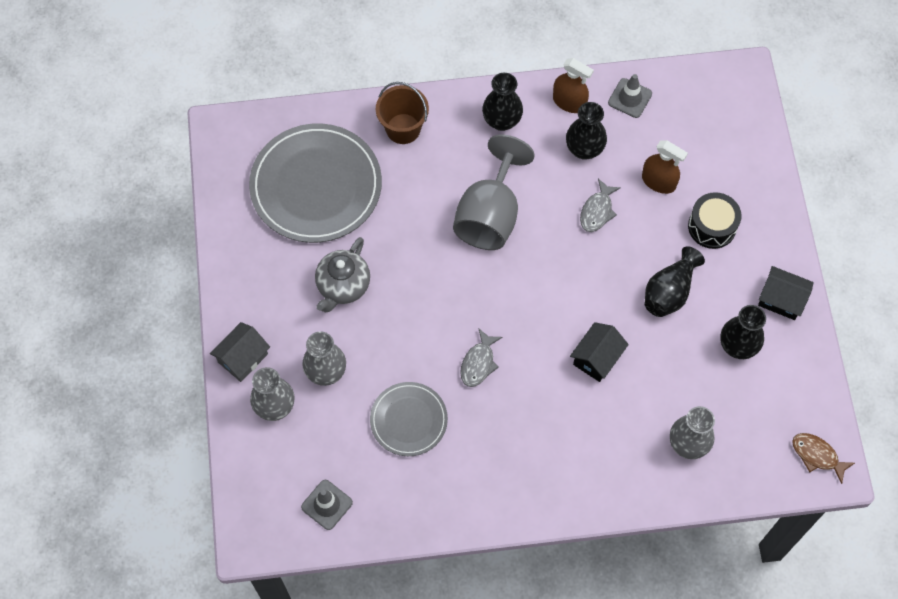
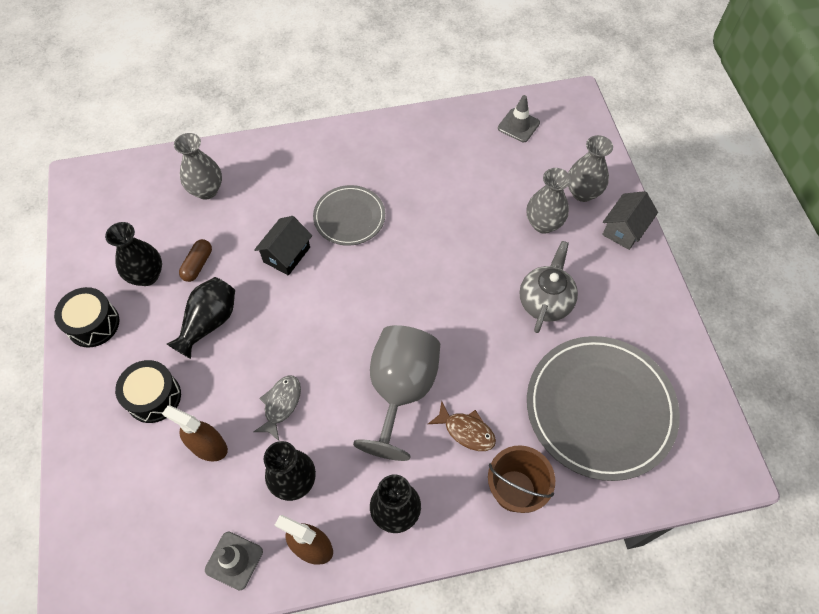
camera: 175 degrees right, 5 degrees down
(408, 420) = (459, 191): grey plate -> grey plate (349, 217)
(478, 363) = (400, 242): grey fish -> none
(687, 354) = (197, 265): none -> brown capsule
(781, 299) = (93, 324): black house -> black drum
(817, 455) = (91, 190): brown fish -> brown fish (466, 431)

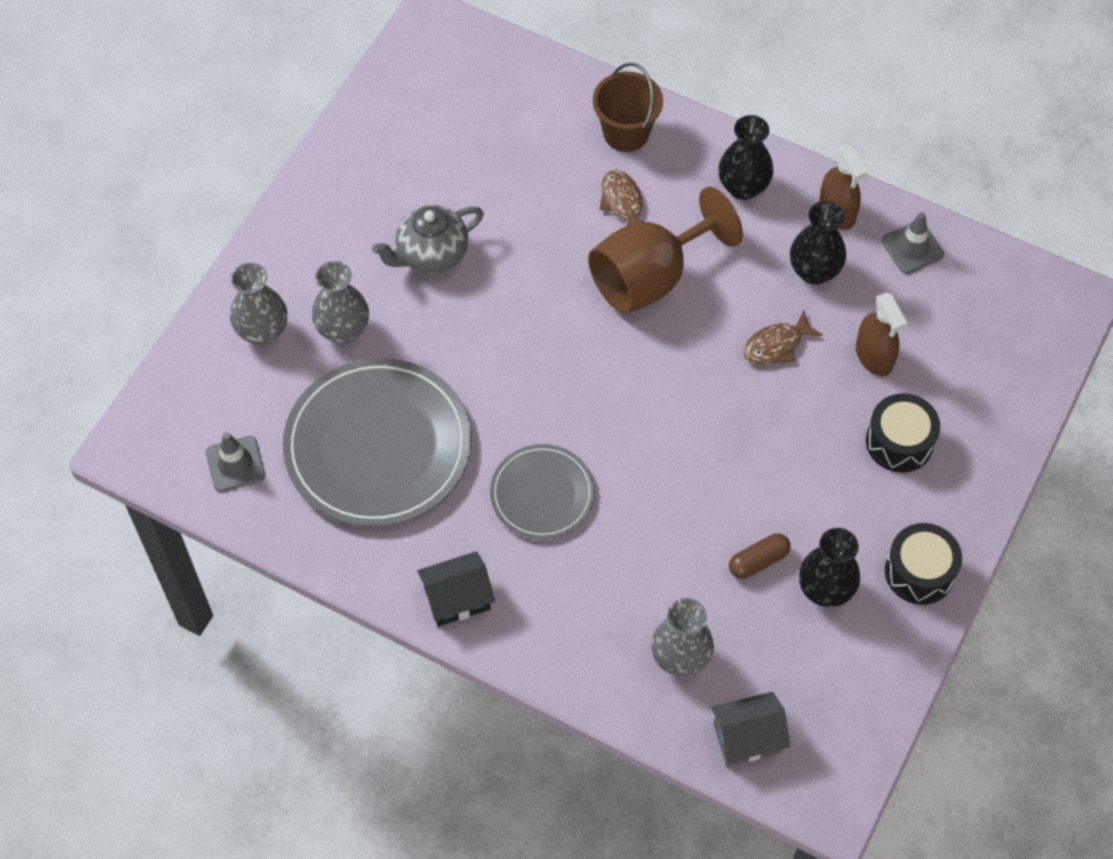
camera: 140 degrees left, 0 degrees up
(209, 322) = (791, 481): black vase -> none
(281, 404) = (776, 345): grey fish -> brown fish
(286, 254) = (649, 500): black house -> black house (457, 598)
(401, 390) = (650, 277): grey goblet -> brown goblet
(600, 408) = (485, 137): grey plate -> grey plate (378, 446)
(624, 229) = (269, 263): grey house -> grey house (747, 738)

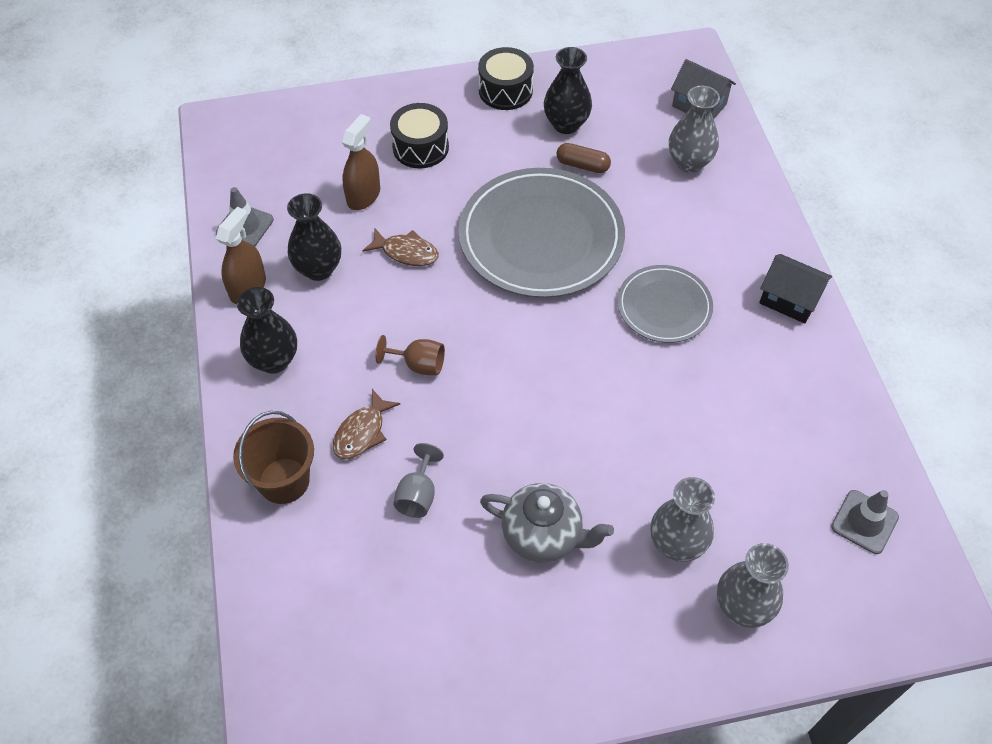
camera: 130 degrees left, 5 degrees down
(378, 446) = (742, 435): grey plate -> grey plate (541, 237)
(536, 203) = (418, 495): none -> grey goblet
(650, 277) = (419, 365): brown goblet -> brown goblet, size x0.44

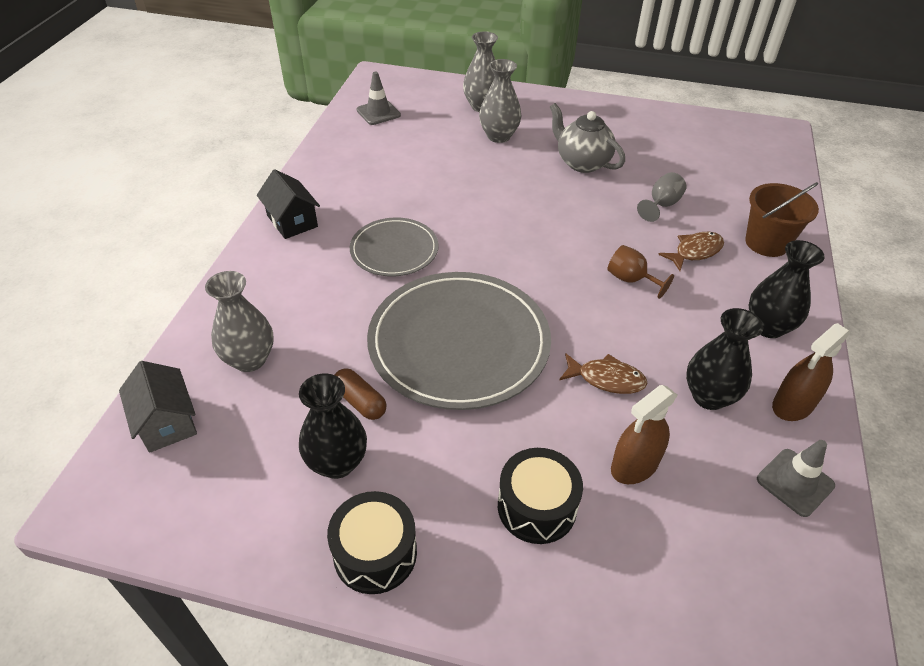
camera: 155 degrees left, 10 degrees down
(406, 252) = (606, 379): brown fish -> brown fish turned 150 degrees clockwise

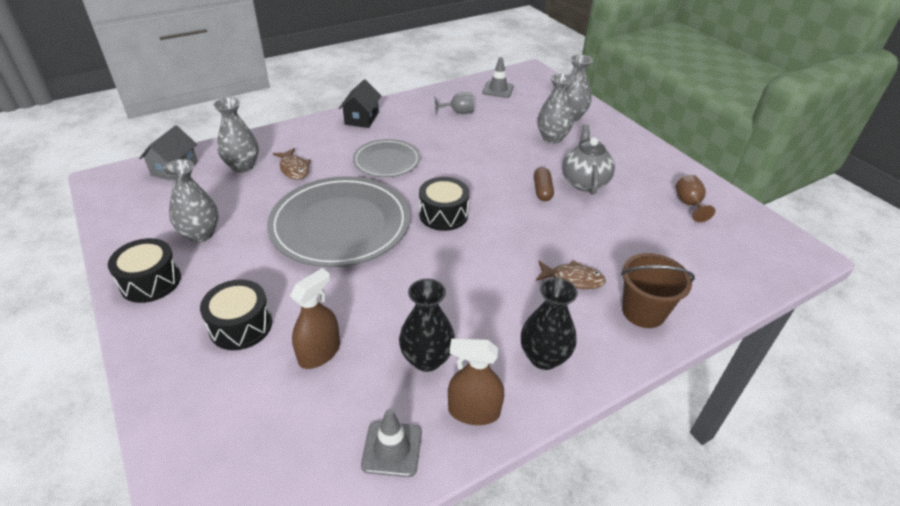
camera: 45 degrees right, 5 degrees down
(337, 463) = (201, 234): black vase -> grey vase
(360, 401) = (253, 216): brown capsule -> brown capsule (542, 191)
(527, 267) = (443, 214): none -> black drum
(606, 379) = (383, 300): brown fish -> brown fish (294, 169)
(631, 280) = (496, 263): brown goblet -> brown goblet (689, 204)
(634, 465) = (319, 353): brown spray bottle -> brown spray bottle turned 120 degrees clockwise
(661, 205) = (599, 238): grey goblet -> grey goblet (458, 112)

